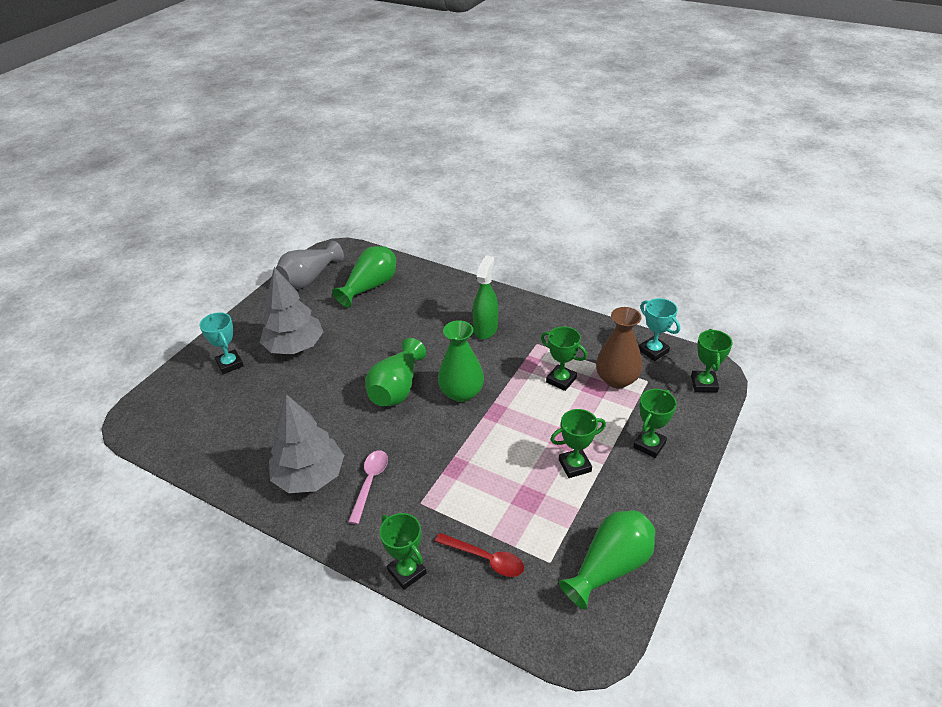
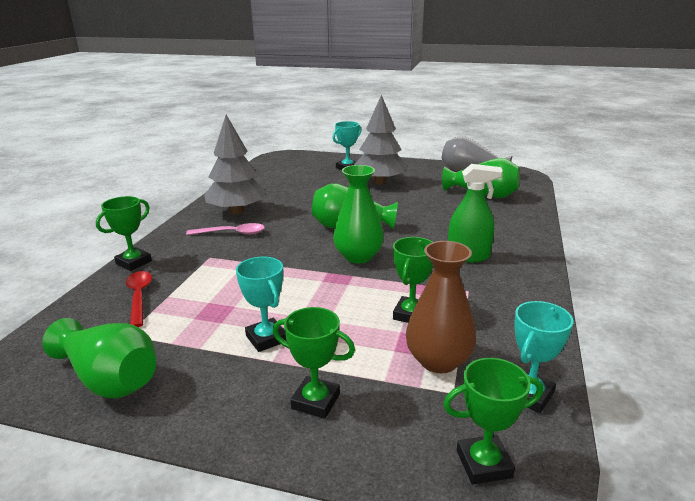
camera: 75 degrees right, 15 degrees down
(485, 559) = (139, 297): red spoon -> red spoon turned 150 degrees clockwise
(575, 466) = (266, 338): green trophy -> turquoise trophy

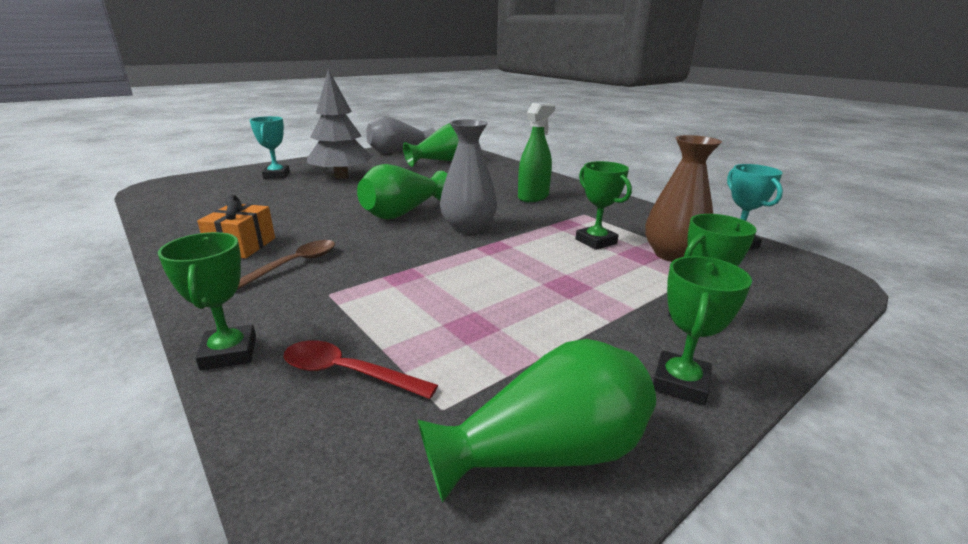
camera: 55 degrees left, 0 degrees up
(232, 233) = (294, 265): pink spoon -> brown spoon
(237, 211) = (242, 246): grey tree -> orange gift
(266, 338) = (565, 312): turquoise trophy -> none
(358, 256) = (468, 227): green vase -> grey vase
(484, 464) = (809, 283): green trophy -> green trophy (680, 383)

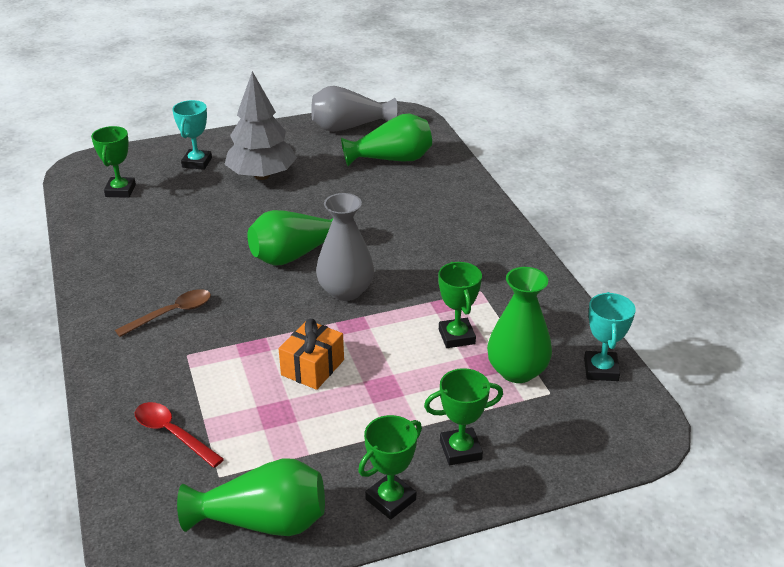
camera: 20 degrees right, 10 degrees up
(229, 353) = (103, 398): green trophy -> green trophy (120, 191)
(242, 246) = (137, 279): orange gift -> orange gift (312, 367)
(533, 197) = (447, 250): green spray bottle -> none
(672, 255) = (517, 371): brown vase -> green vase

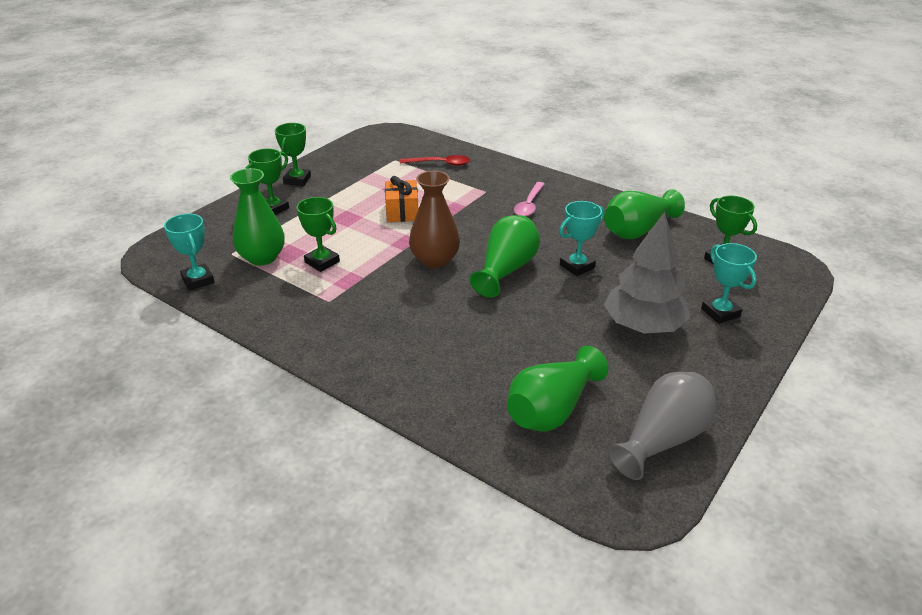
camera: 145 degrees right, 0 degrees up
(172, 314) = (529, 205): brown spoon -> pink spoon
(234, 233) = (577, 266): none -> turquoise trophy
(263, 521) = (354, 155): green vase -> green vase (638, 230)
(346, 291) = (435, 260): grey vase -> brown vase

